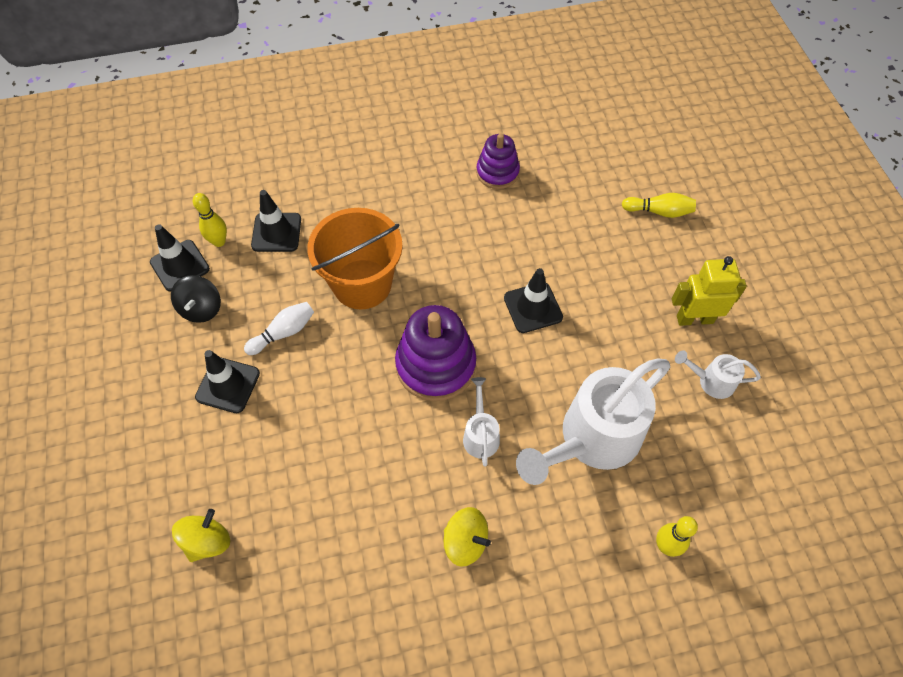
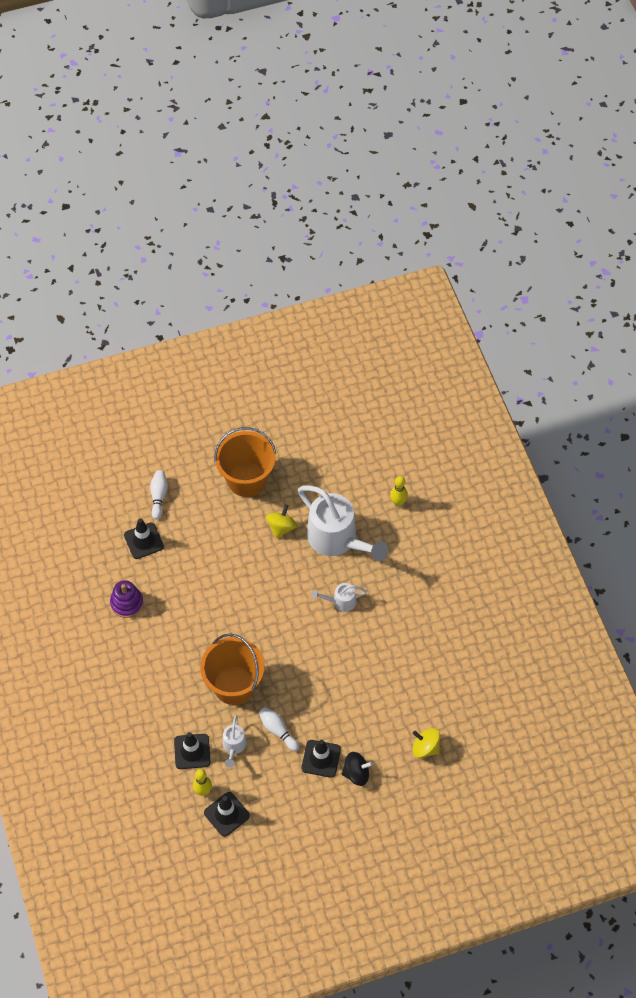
camera: 95 degrees left, 0 degrees up
(201, 309) = (263, 790): black spinning top -> black spinning top (356, 773)
(436, 365) = (294, 631): purple stacking toy -> none
(465, 542) = (408, 605): yellow spinning top -> yellow spinning top (281, 527)
(533, 307) = (245, 575): black traffic cone -> black traffic cone (143, 541)
(659, 211) = (158, 496): yellow bowling pin -> white bowling pin
(694, 319) = (246, 479): yellow robot -> orange bucket
(711, 381) = (291, 473): white watering can -> white watering can (233, 746)

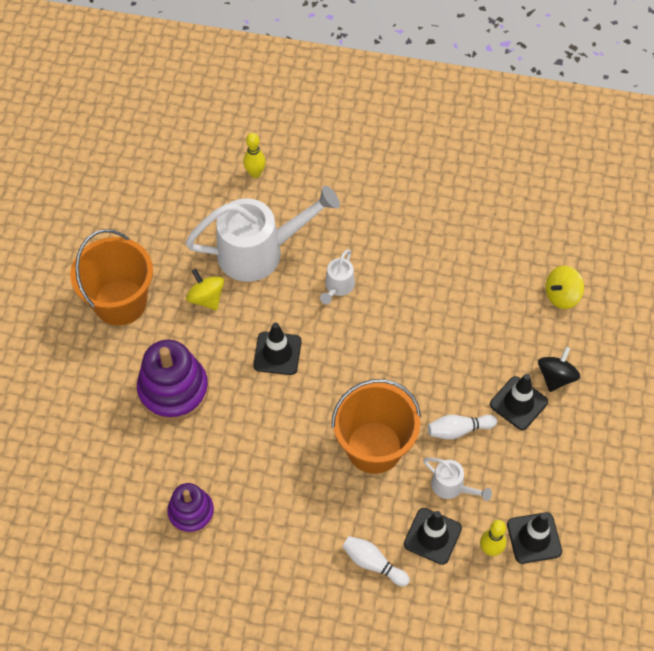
camera: 60 degrees left, 0 degrees up
(143, 541) = (121, 451): black traffic cone -> black traffic cone (277, 353)
(158, 496) = (74, 405): white bowling pin -> white bowling pin (373, 563)
(203, 546) = (173, 390): none -> purple stacking toy

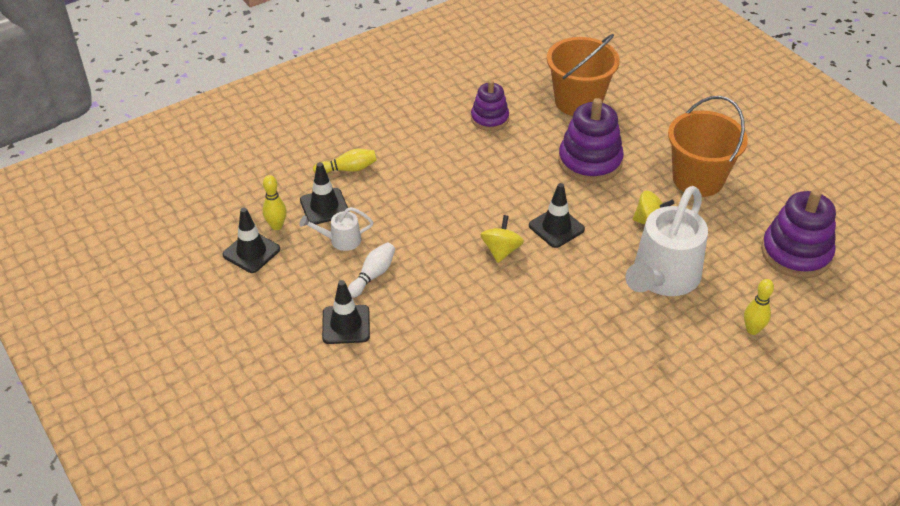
camera: 135 degrees right, 15 degrees down
(148, 193) = (796, 253): none -> purple stacking toy
(338, 287) = (575, 299): white watering can -> none
(373, 563) = (348, 169): white bowling pin -> yellow bowling pin
(374, 447) = (420, 224): orange bucket -> orange bucket (578, 101)
(556, 377) = (334, 365): black spinning top -> none
(561, 295) = (392, 435): yellow spinning top -> yellow spinning top (501, 250)

